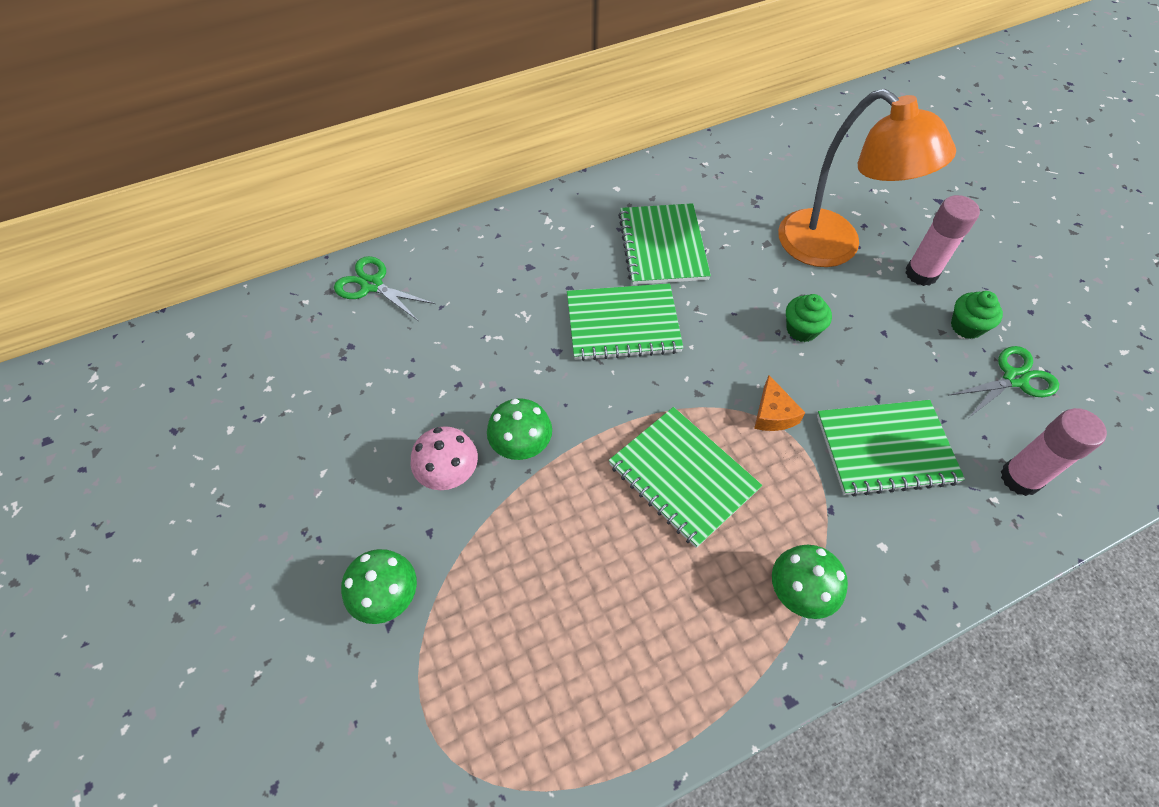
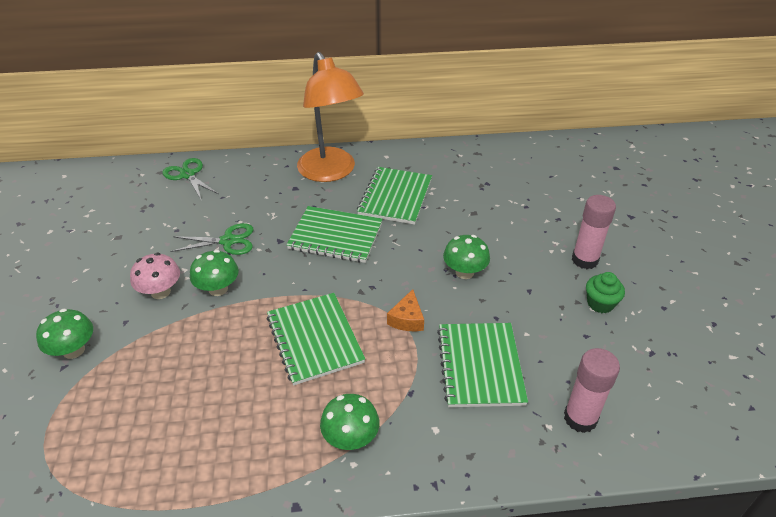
camera: 20 degrees right, 15 degrees down
(801, 329) = (464, 272): green cupcake -> green mushroom
(833, 247) = (524, 227): orange lamp -> orange lamp (331, 172)
(885, 449) = (480, 366): green notebook -> green notebook turned 75 degrees clockwise
(1014, 379) = (619, 349): green scissors -> green scissors (228, 241)

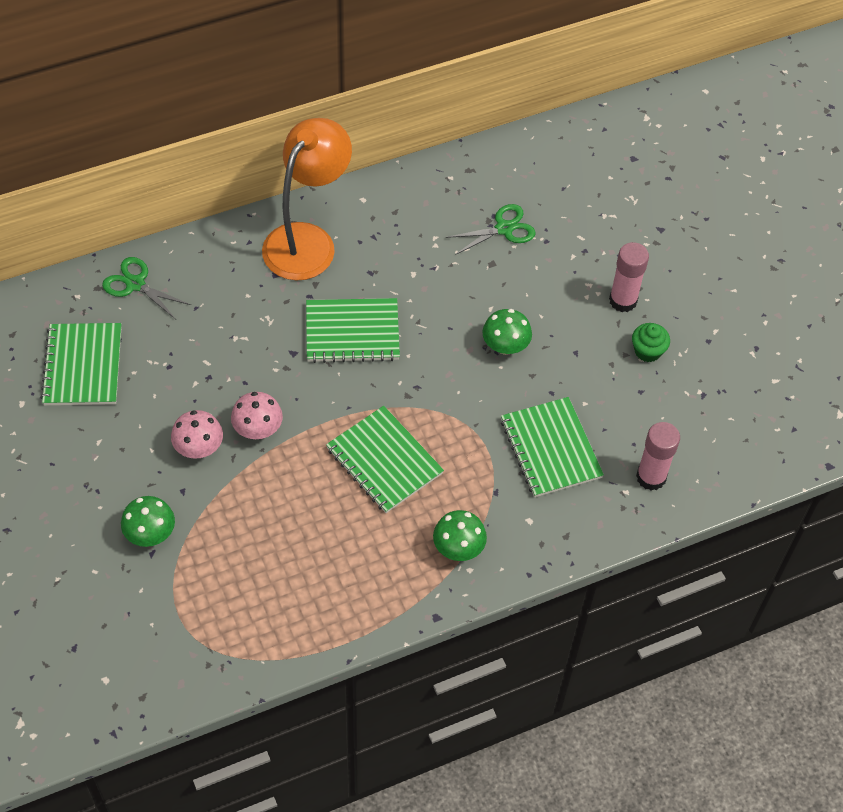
camera: 20 degrees left, 15 degrees up
(218, 289) = (258, 429): green mushroom -> pink mushroom
(228, 241) = (236, 367): green scissors -> green scissors (504, 229)
(331, 172) = (307, 240): orange lamp -> orange lamp turned 105 degrees counterclockwise
(395, 197) = (397, 261): green notebook -> green notebook (83, 366)
(407, 319) = (466, 416): orange cheese -> none

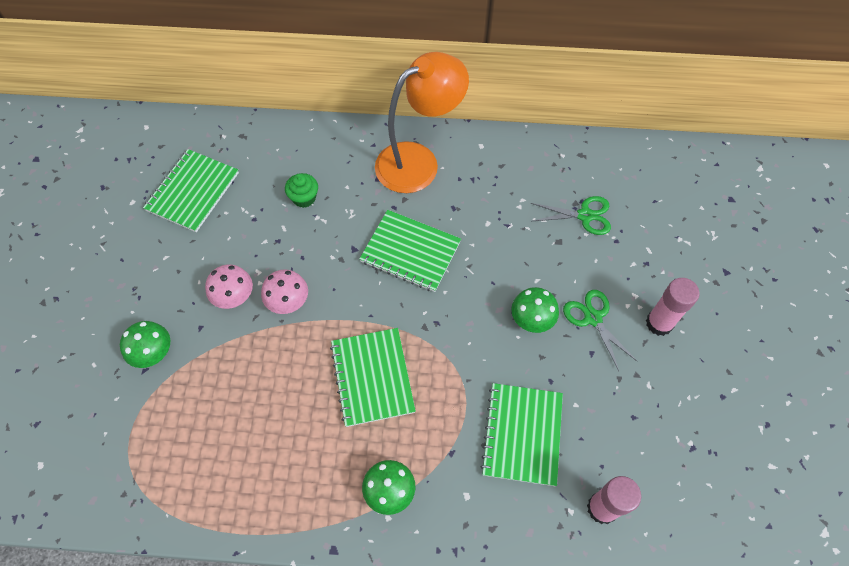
camera: 30 degrees right, 5 degrees up
(135, 284) = (270, 144): green scissors -> green scissors (593, 318)
(647, 351) = (659, 381): green cupcake -> green cupcake (304, 198)

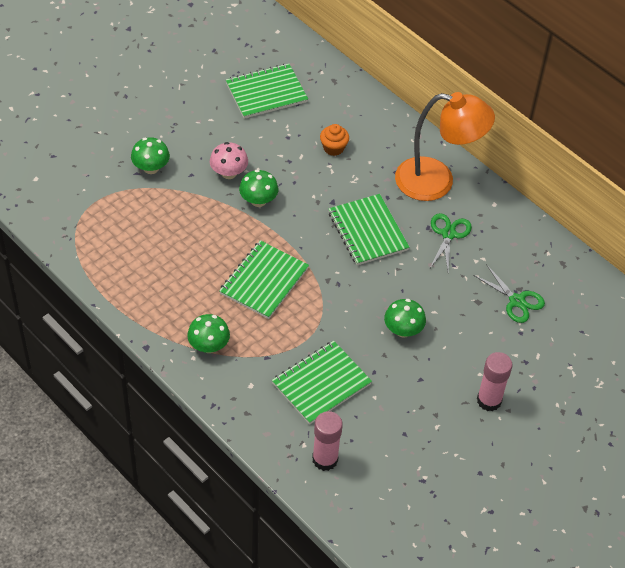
camera: 40 degrees right, 10 degrees down
(288, 302) = (258, 200): pink mushroom -> green mushroom
(304, 198) = (333, 148): green cupcake -> orange cupcake
(593, 318) = (446, 362): green scissors -> green scissors (448, 234)

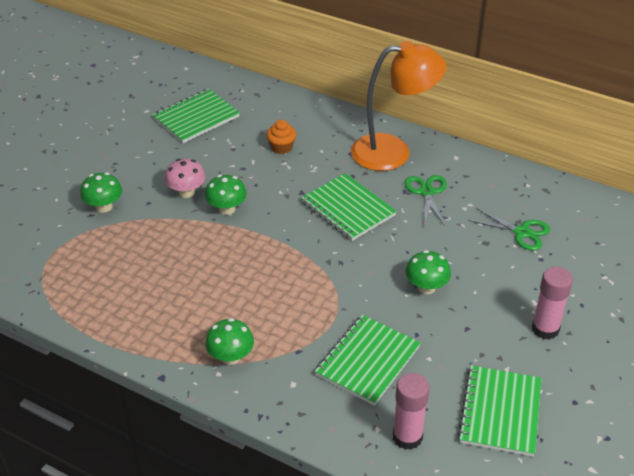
camera: 15 degrees left, 10 degrees down
(264, 281) = (264, 279): green notebook -> green notebook (500, 412)

